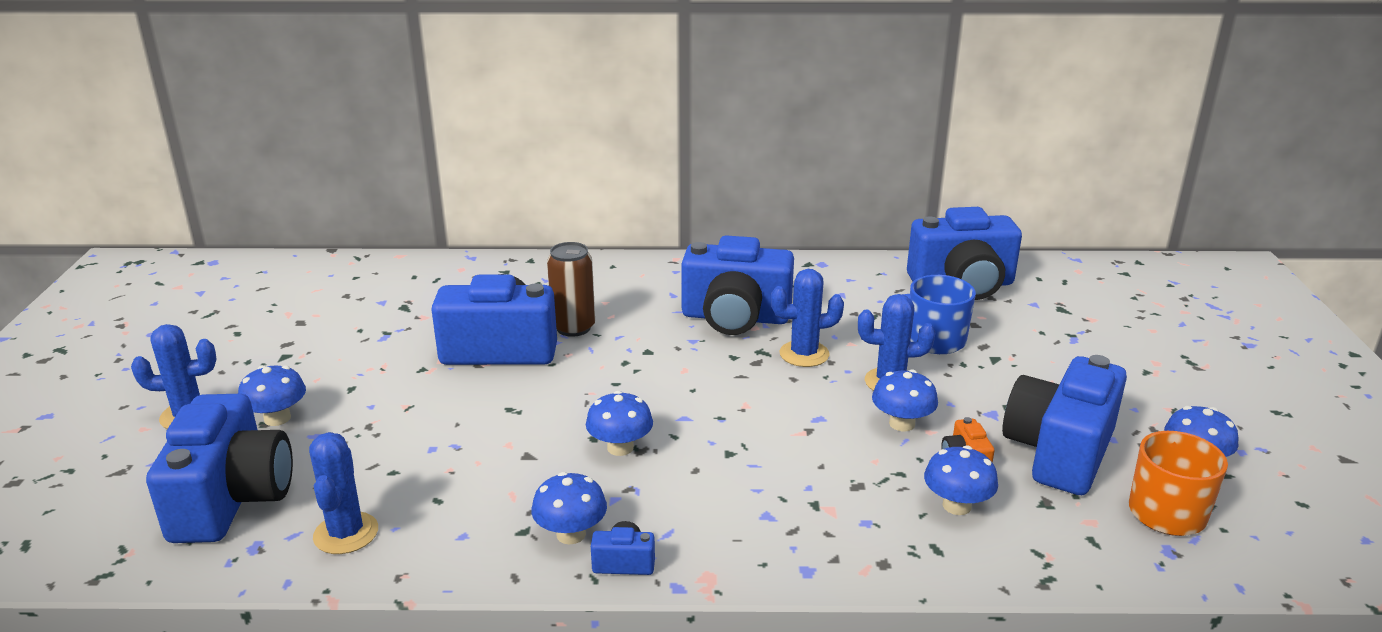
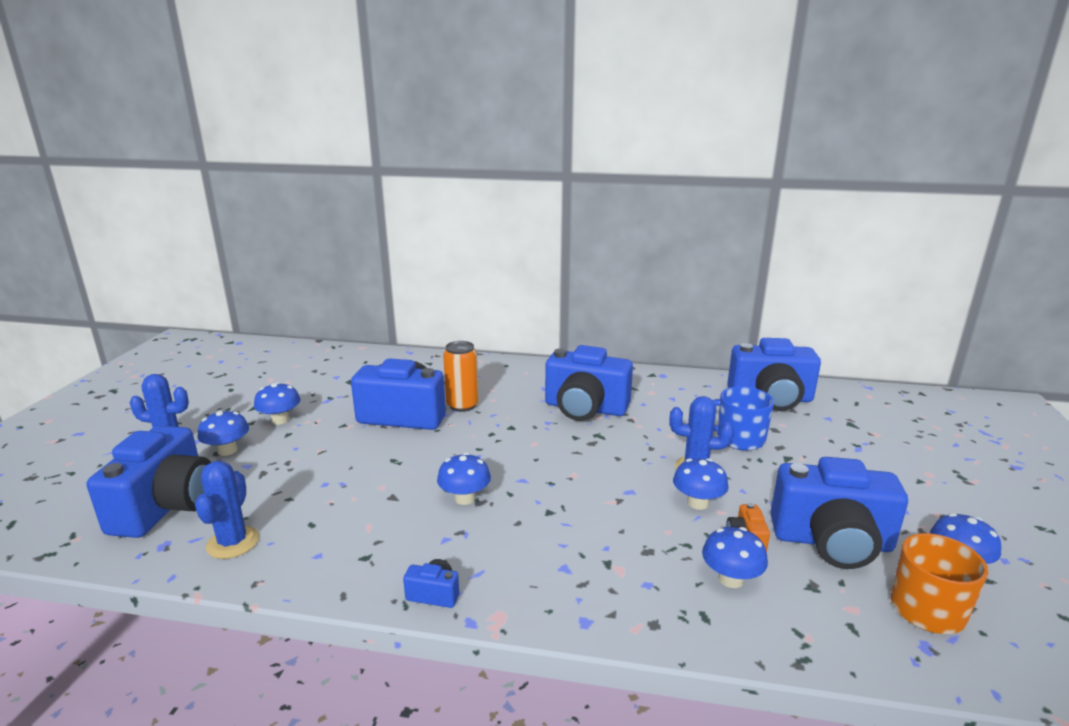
camera: 10 degrees right, 5 degrees down
(571, 534) = (401, 564): blue mushroom -> blue mushroom (280, 420)
(573, 327) = (462, 405): brown can -> orange can
(804, 354) = (631, 440): blue cactus -> none
(1059, 452) = (831, 542): blue camera -> blue camera turned 120 degrees counterclockwise

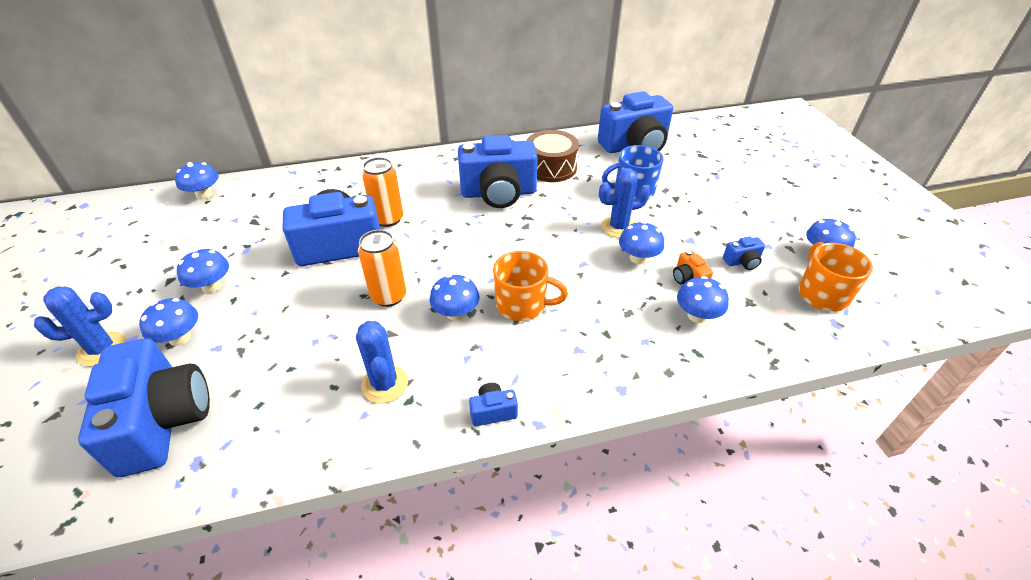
camera: 25 degrees left, 20 degrees up
(233, 543) = (269, 433): blue cactus -> blue cactus (385, 384)
(328, 354) = (204, 195): none -> blue mushroom
(415, 466) = (389, 296): none -> orange can
(536, 510) = (522, 305): none -> orange mug
(658, 398) = (551, 167): none -> brown drum
(831, 542) = (742, 262): blue camera -> blue camera, size x0.41

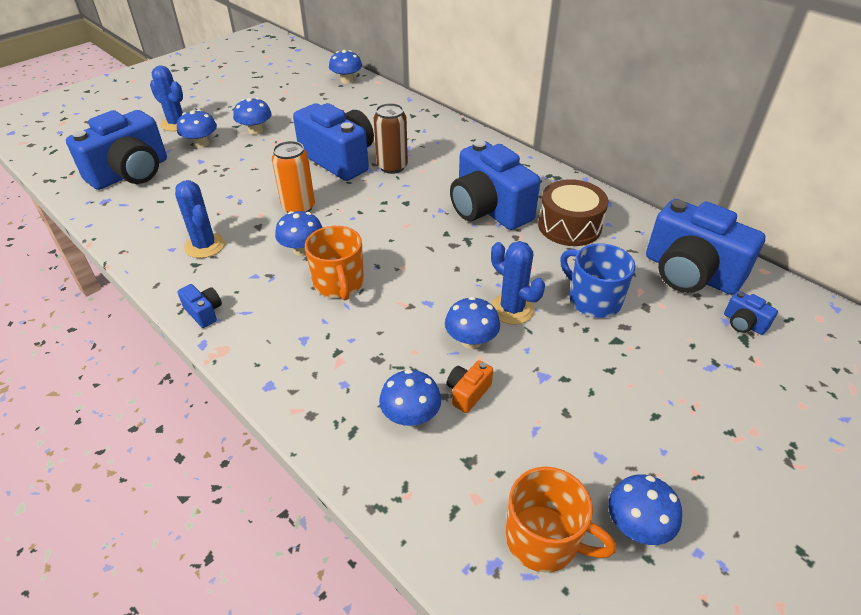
camera: 60 degrees right, 0 degrees up
(385, 384) = (205, 246): blue cactus -> blue cactus turned 75 degrees counterclockwise
(388, 219) = (392, 167): orange can -> brown can
(742, 262) = (542, 436): blue camera -> blue camera (743, 323)
(822, 294) = (544, 539): orange mug -> orange mug turned 60 degrees clockwise

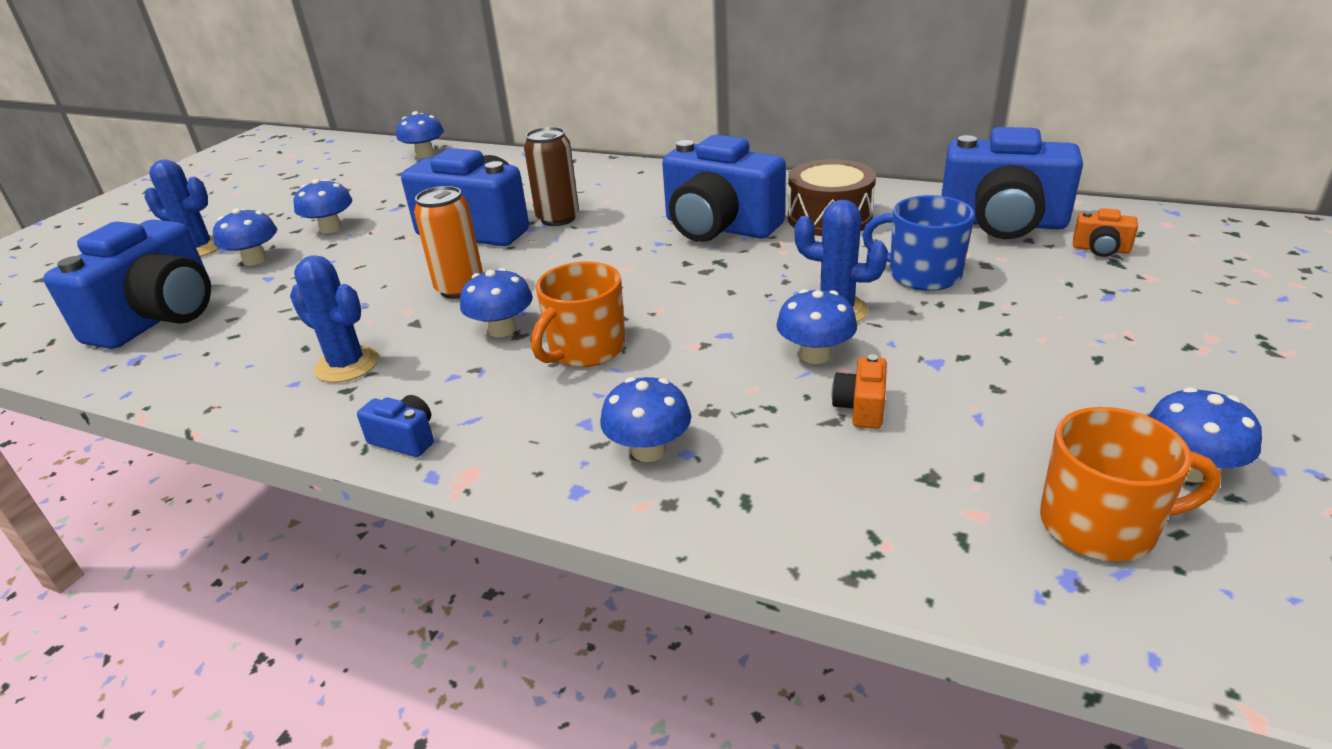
camera: 20 degrees left, 10 degrees down
(339, 283) = (585, 349): orange mug -> orange mug turned 75 degrees clockwise
(411, 416) = (810, 457): blue mushroom -> blue mushroom (648, 450)
(743, 323) = (1101, 249): blue camera -> orange camera

